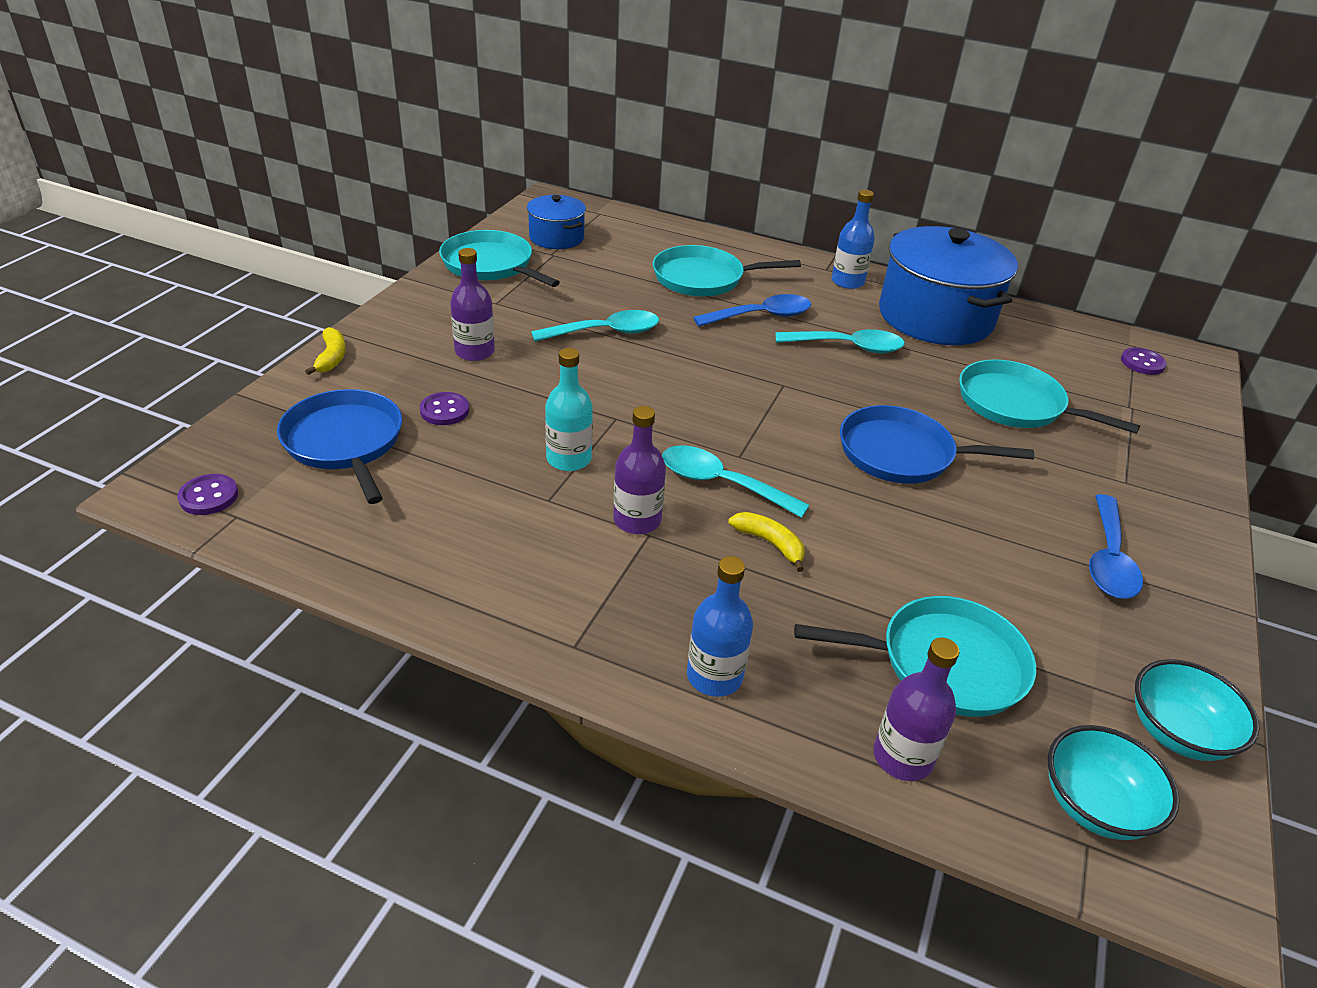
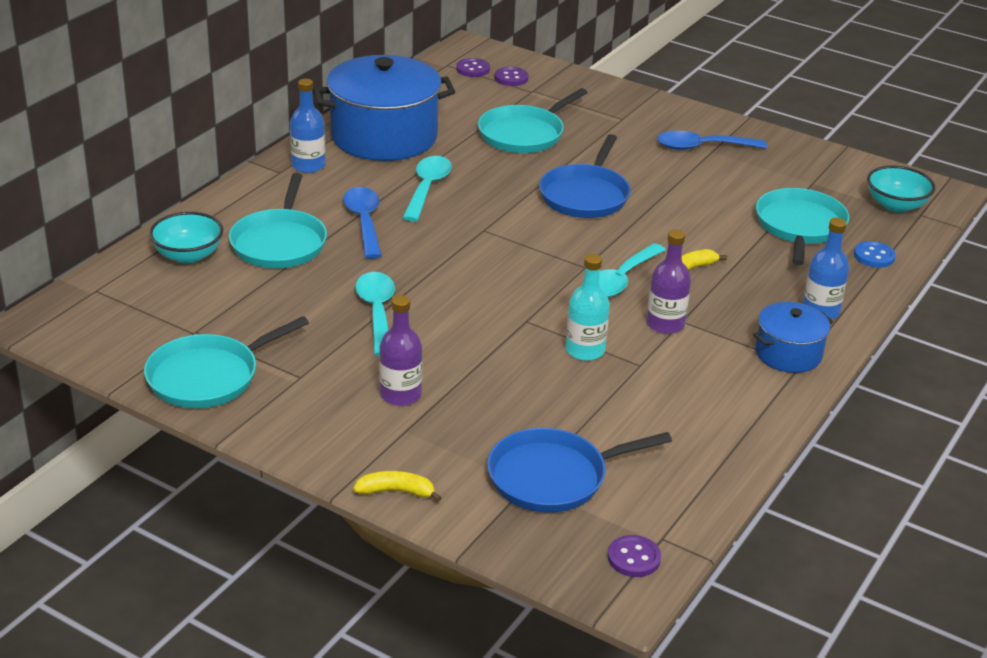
camera: 80 degrees left, 5 degrees down
(444, 410) = (505, 416): purple button -> purple button (511, 78)
(556, 237) = (152, 326): blue pot -> blue pot (788, 354)
(902, 757) = (874, 256): purple bottle -> blue button
(1108, 559) = (702, 147): blue spoon -> blue spoon turned 150 degrees clockwise
(1177, 732) = (843, 167): turquoise bowl -> turquoise bowl (188, 255)

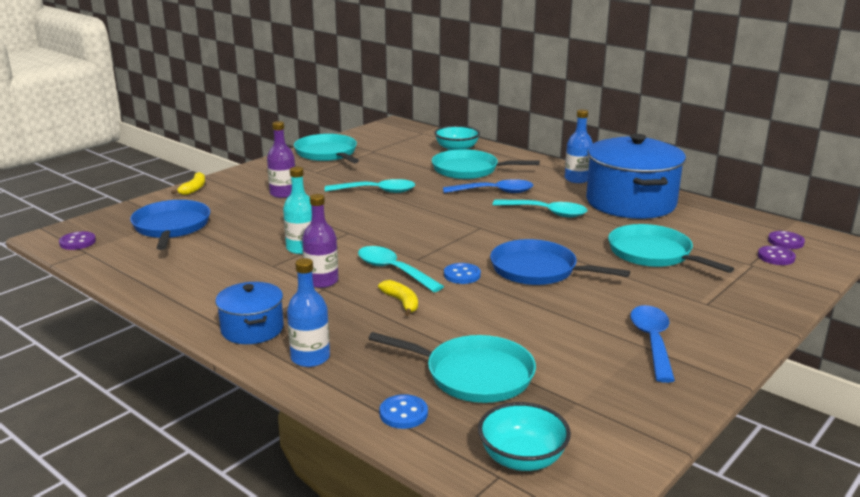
camera: 100 degrees right, 10 degrees down
(614, 238) = (462, 275): none -> blue button

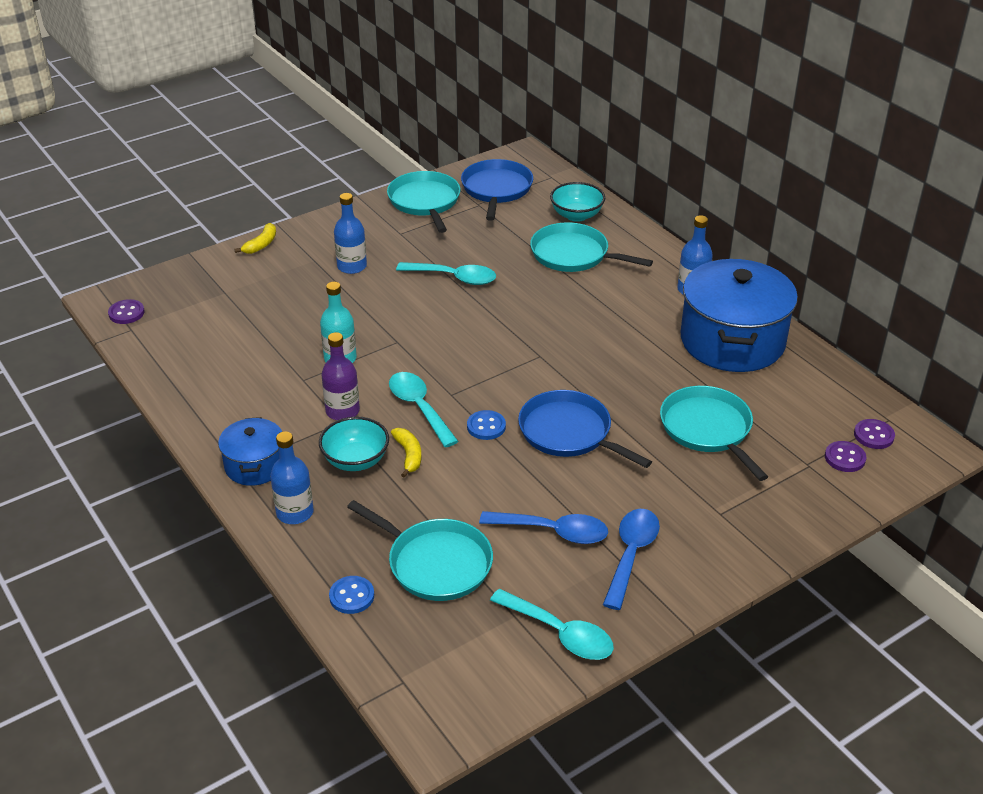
camera: 15 degrees right, 15 degrees up
(171, 227) = (222, 304): blue pan -> blue pan (496, 189)
(283, 193) = (352, 266): purple bottle -> blue bottle
(495, 192) = (584, 298): blue spoon -> blue spoon (553, 531)
(522, 459) = (432, 668): turquoise bowl -> turquoise bowl (355, 460)
(546, 212) = (625, 343): turquoise spoon -> turquoise spoon (560, 633)

